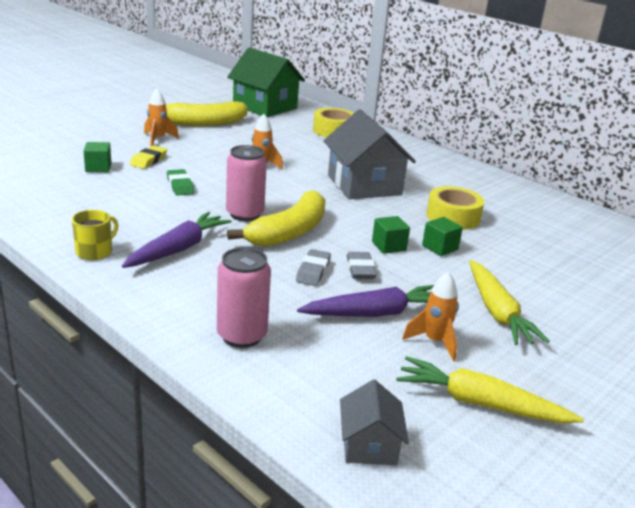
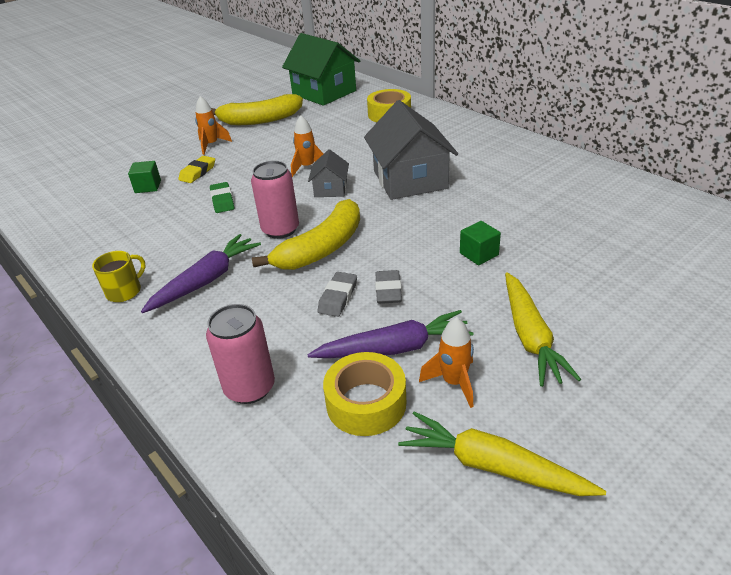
camera: 10 degrees right, 10 degrees up
(369, 445) = (359, 530): grey house -> grey house (330, 189)
(389, 246) = (423, 257): green cube -> none
(453, 217) = (499, 212): yellow tape -> yellow tape (366, 403)

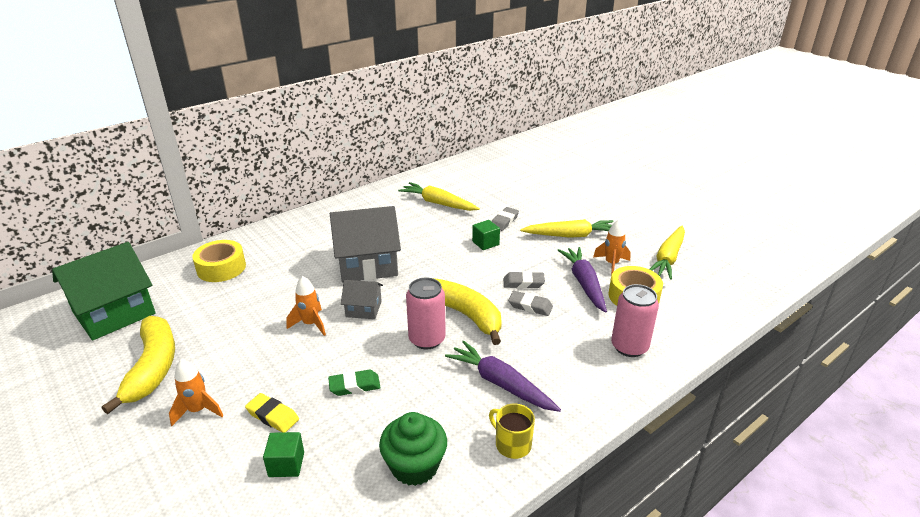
camera: 90 degrees left, 5 degrees down
(123, 241) = (414, 466): none -> green cupcake
(546, 267) = (504, 221): none -> grey eraser
(571, 208) = (438, 203): none -> yellow carrot

